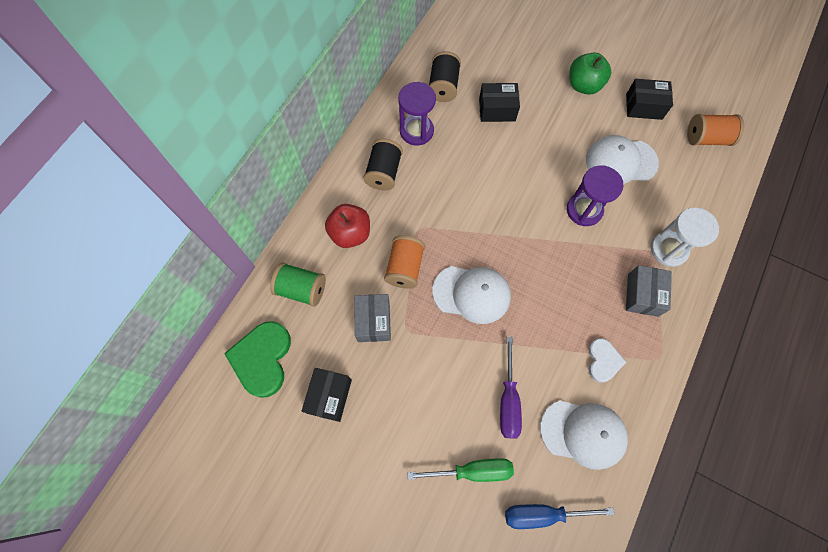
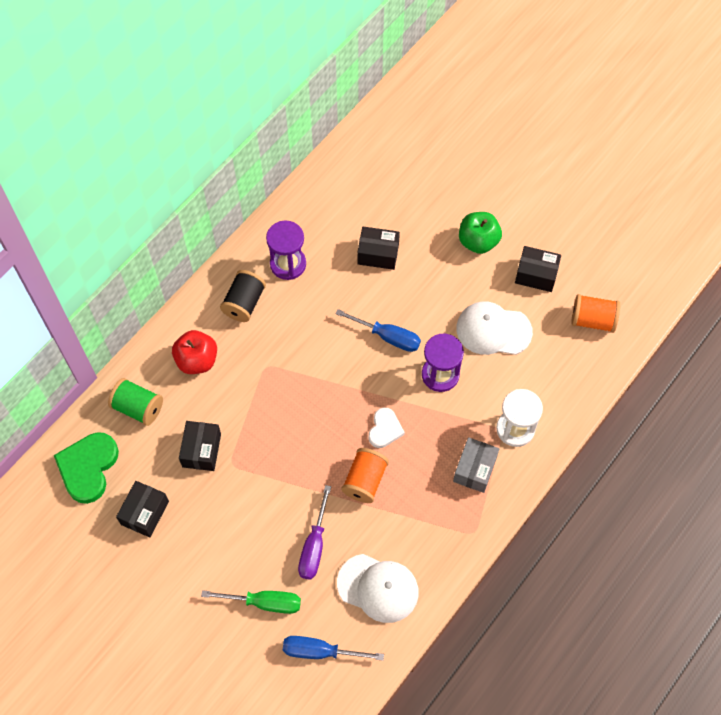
camera: 10 degrees right, 5 degrees down
(373, 321) = (201, 450): grey box -> black box
(405, 268) = (244, 403): orange spool -> orange spool (365, 481)
(443, 86) = (327, 220): black spool -> none
(471, 294) = (304, 440): white cap -> none
(526, 183) = (388, 337): none -> blue screwdriver
(603, 361) = (416, 525): white heart -> white heart (385, 429)

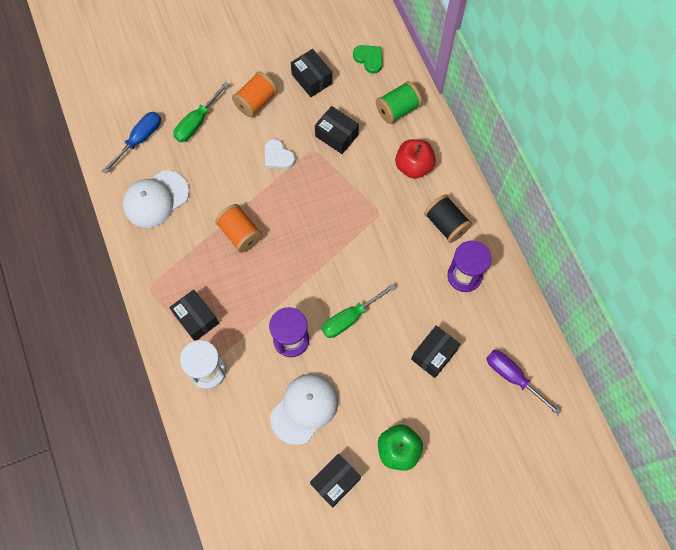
camera: 120 degrees right, 5 degrees up
(88, 468) = (369, 59): green heart -> green heart, size x0.58
(314, 546) = (214, 173): purple screwdriver -> purple screwdriver (512, 377)
(385, 429) = (271, 271): white heart -> white heart (278, 156)
(388, 337) = (349, 318): blue screwdriver -> green screwdriver
(474, 469) = (196, 319): grey box -> black box
(592, 320) = (262, 503): orange spool -> orange spool (256, 101)

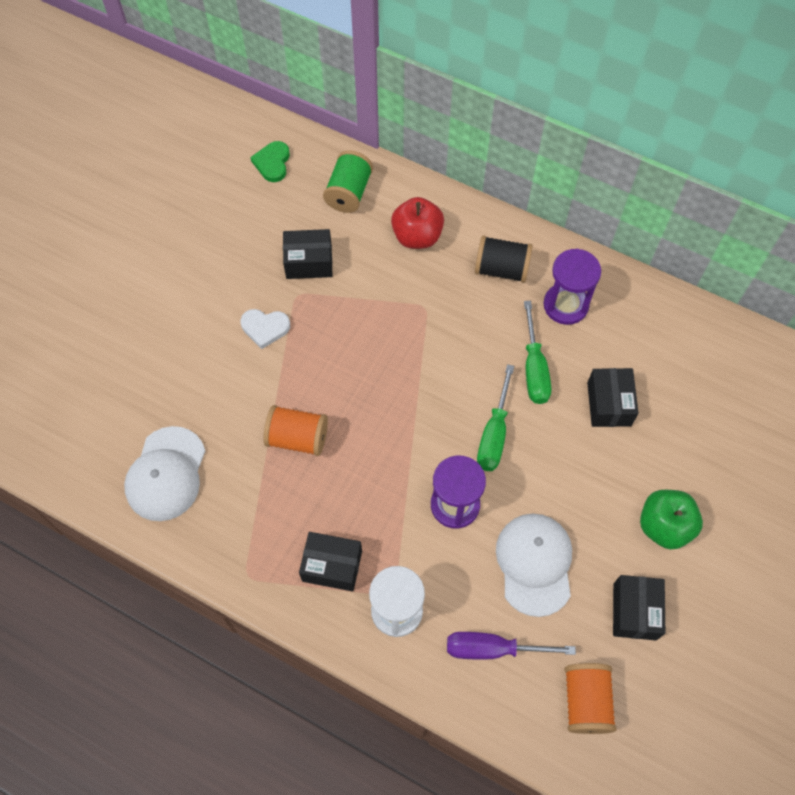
camera: 40 degrees left, 5 degrees down
(140, 139) = (87, 423): blue screwdriver -> none
(196, 122) = (139, 358): green screwdriver -> green screwdriver (534, 369)
(256, 101) = (187, 289): orange spool -> orange spool (586, 701)
(312, 79) = (229, 224): black box -> none
(369, 59) = (272, 163): green heart -> green heart turned 90 degrees counterclockwise
(512, 377) = (700, 366): purple screwdriver -> purple screwdriver (492, 649)

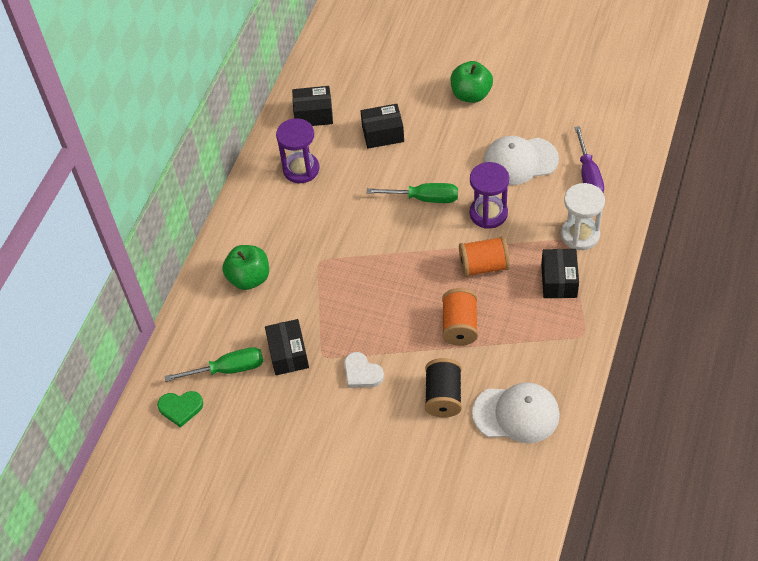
camera: 95 degrees left, 10 degrees down
(265, 328) = (362, 373): white heart -> white heart turned 135 degrees clockwise
(349, 193) = (208, 338): green spool -> none
(417, 236) = (249, 278): red apple -> green apple
(501, 269) = (273, 215): black spool -> black spool (443, 396)
(534, 369) = (363, 181): green screwdriver -> green screwdriver (229, 369)
(586, 701) = (606, 123): orange spool -> orange spool (483, 266)
(634, 611) = (537, 104): black box -> black box (313, 114)

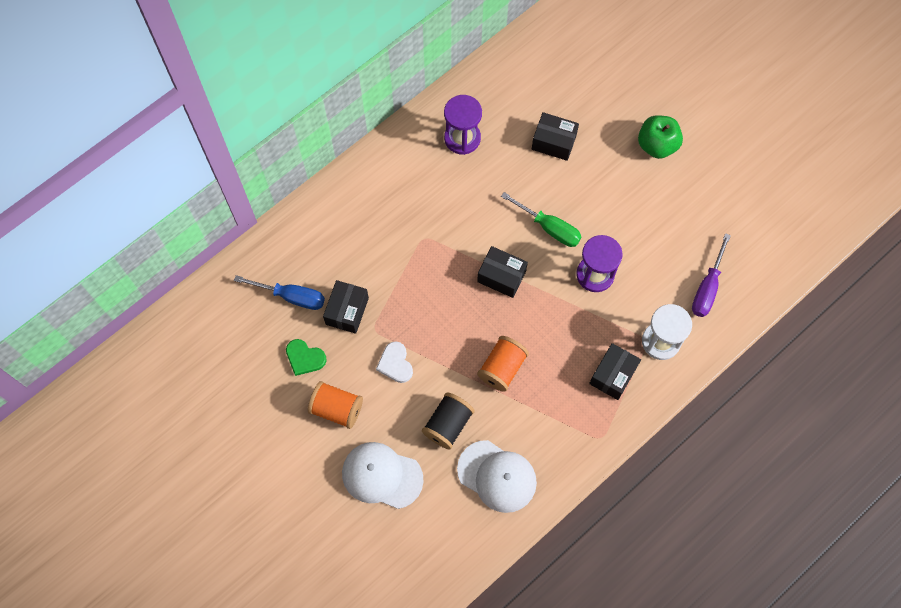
camera: 25 degrees right, 15 degrees up
(180, 408) = (235, 310): green heart -> green heart (305, 358)
(229, 369) = (292, 297): green screwdriver -> blue screwdriver
(249, 278) = (357, 221): green apple -> none
(313, 114) = (506, 88): black box -> black box (501, 276)
(483, 266) = (558, 323): orange spool -> orange spool (336, 409)
(520, 161) = (656, 238): white cap -> white cap (382, 476)

